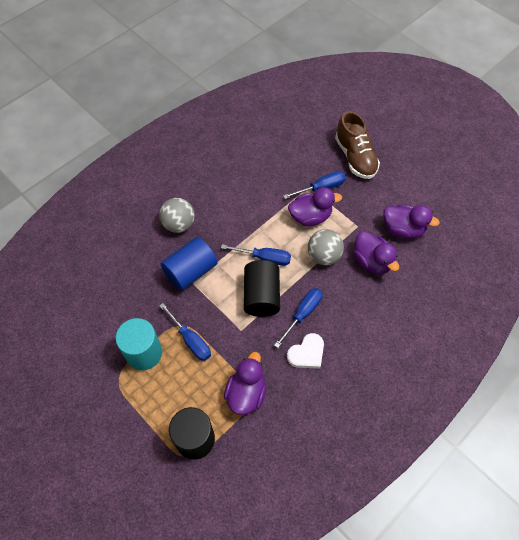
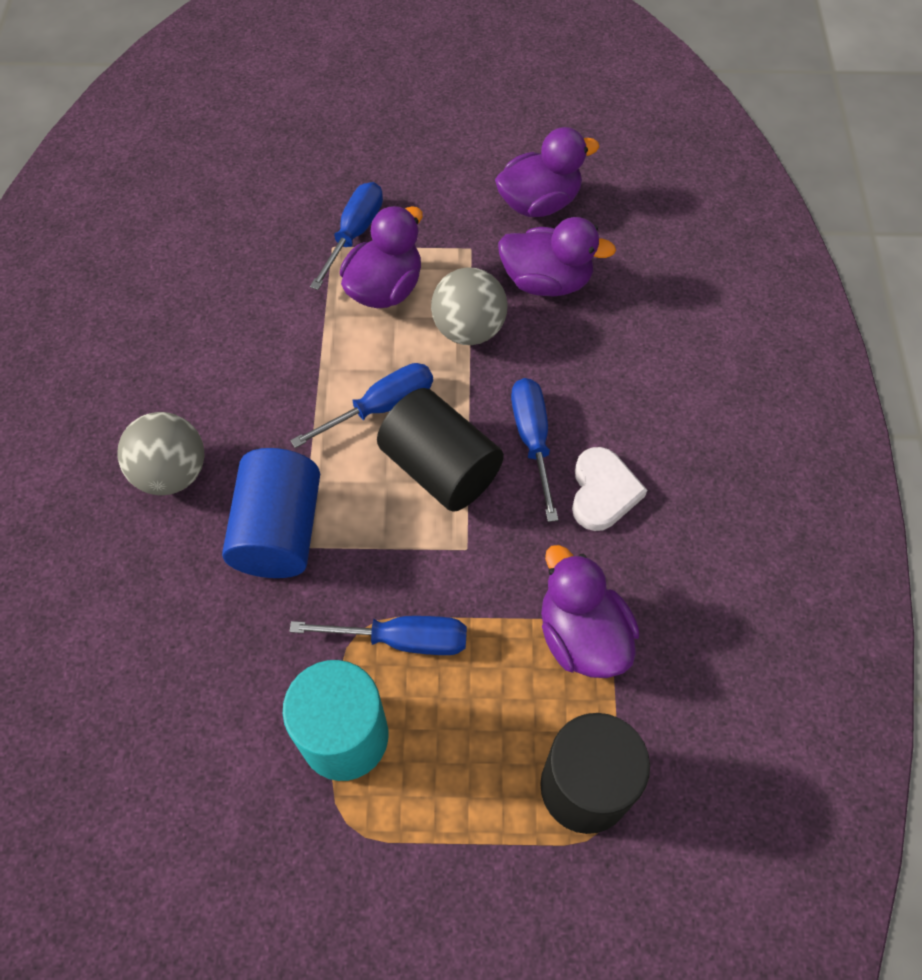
camera: 45 degrees left, 0 degrees up
(355, 157) = (358, 152): brown shoe -> none

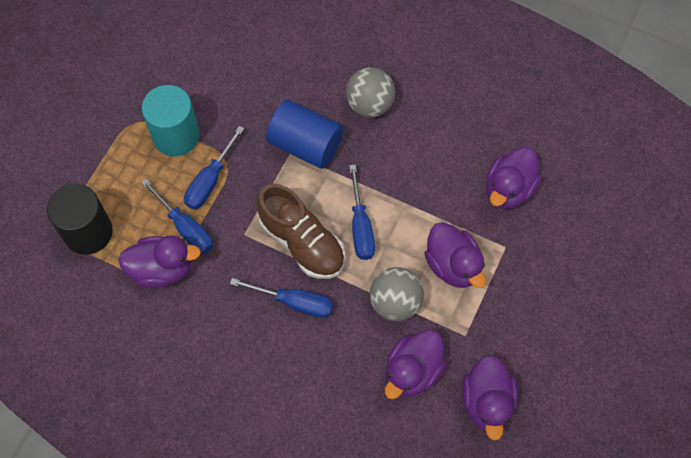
camera: 115 degrees right, 5 degrees up
(246, 267) = (508, 189): none -> purple duck
(354, 234) = (510, 265): blue screwdriver -> blue screwdriver (185, 228)
(440, 468) = (302, 242): black cylinder -> brown shoe
(602, 492) = (239, 325): white heart -> none

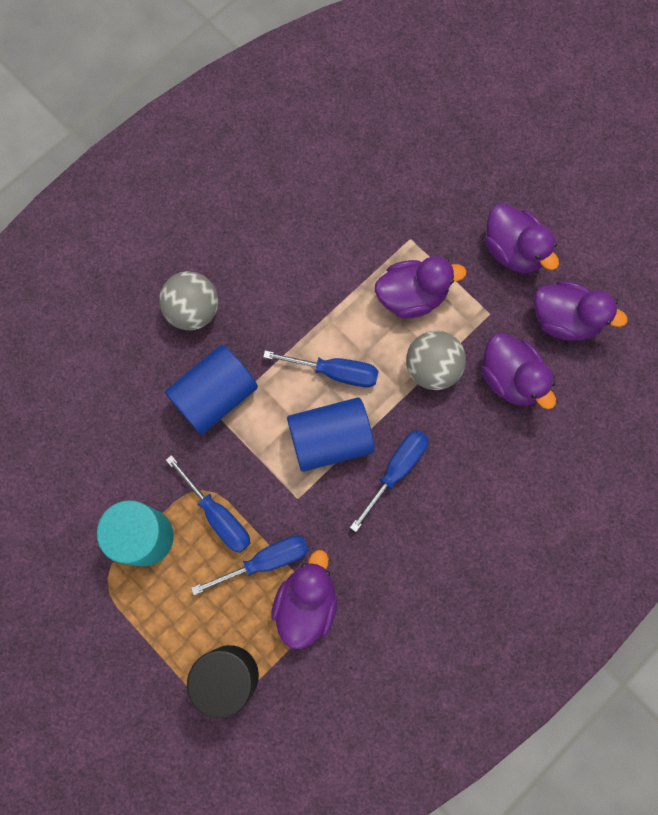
camera: 70 degrees left, 10 degrees up
(302, 242) = (330, 439): brown shoe -> blue cylinder
(508, 189) = (348, 210): purple duck -> purple duck (513, 250)

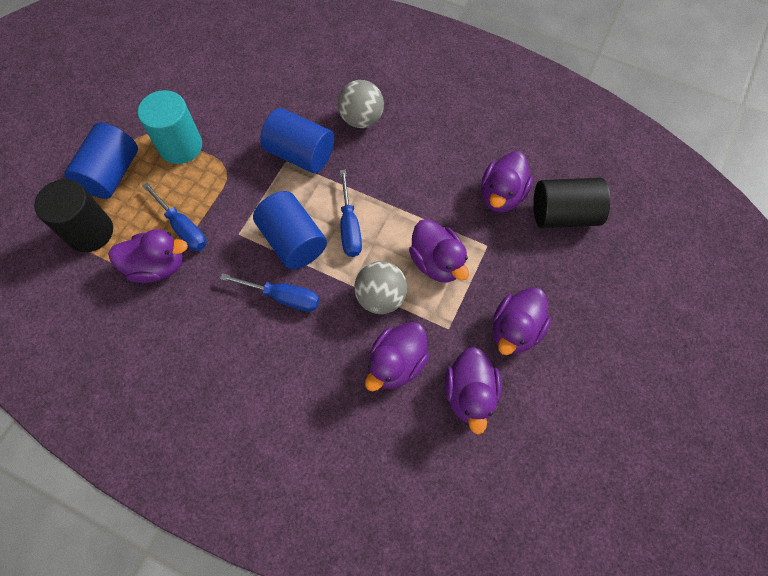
camera: 70 degrees right, 10 degrees down
(152, 633) = (112, 174): none -> blue cylinder
(218, 515) = (209, 186): blue screwdriver -> none
(356, 199) = (502, 195): none -> purple duck
(402, 149) = (563, 214): none -> black cylinder

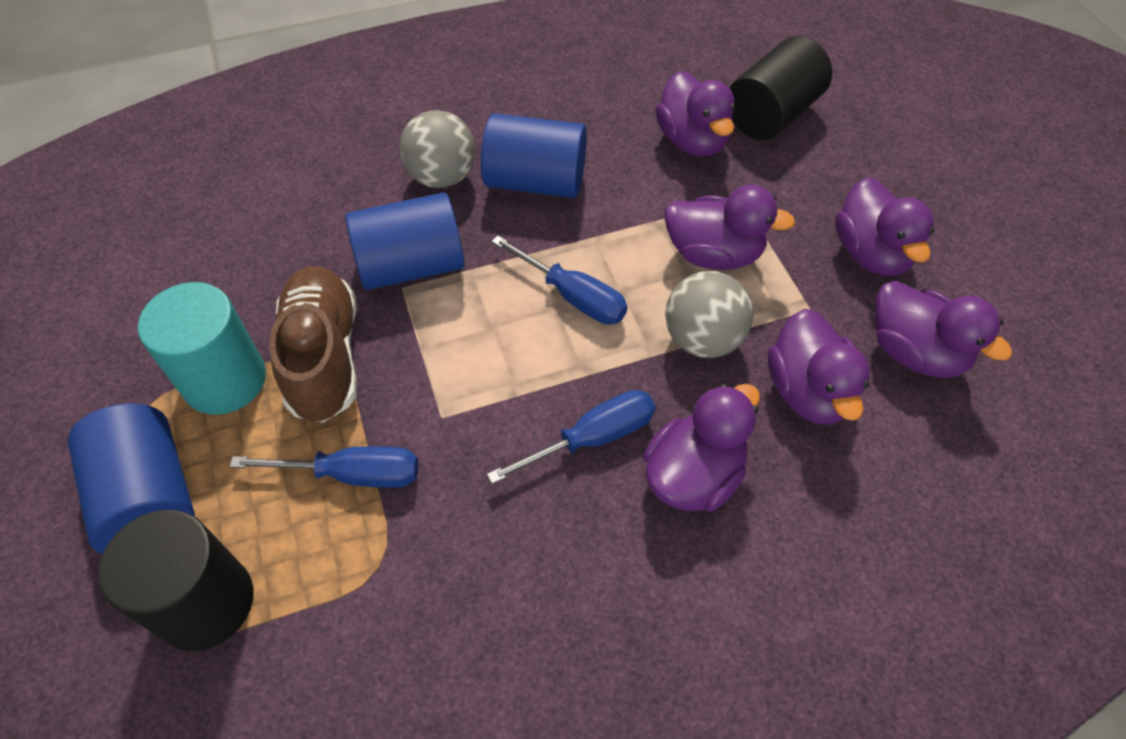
camera: 45 degrees left, 10 degrees down
(157, 266) = (373, 553): purple duck -> purple duck (693, 475)
(224, 167) = (324, 357): none -> brown shoe
(293, 241) = (524, 366): blue cylinder -> blue cylinder (535, 182)

